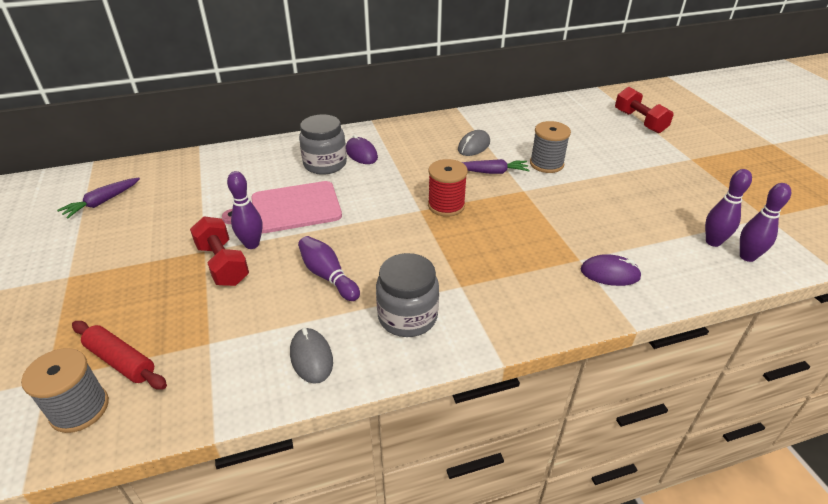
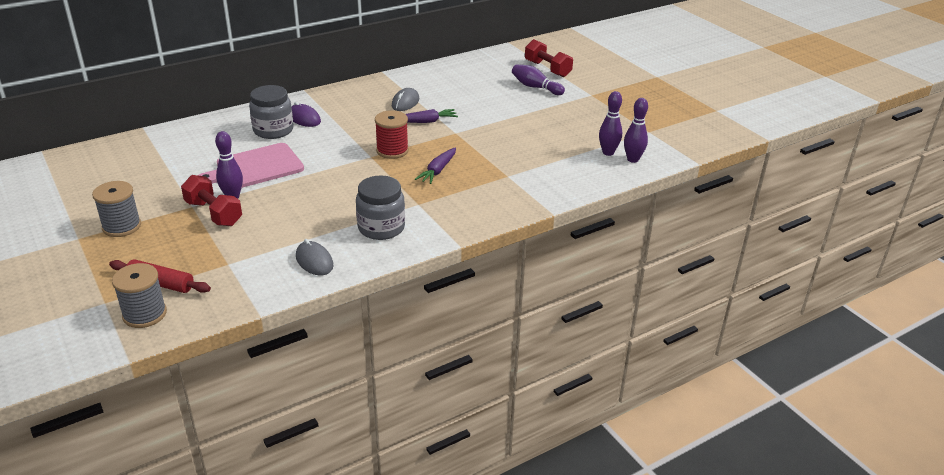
camera: 15 degrees left, 5 degrees down
(102, 202) = (73, 182): purple carrot -> purple carrot (438, 171)
(328, 276) = (308, 210): purple bowling pin -> purple bowling pin (535, 87)
(546, 164) = (471, 110): grey spool -> grey spool (122, 226)
(610, 273) = (531, 182): purple mouse -> none

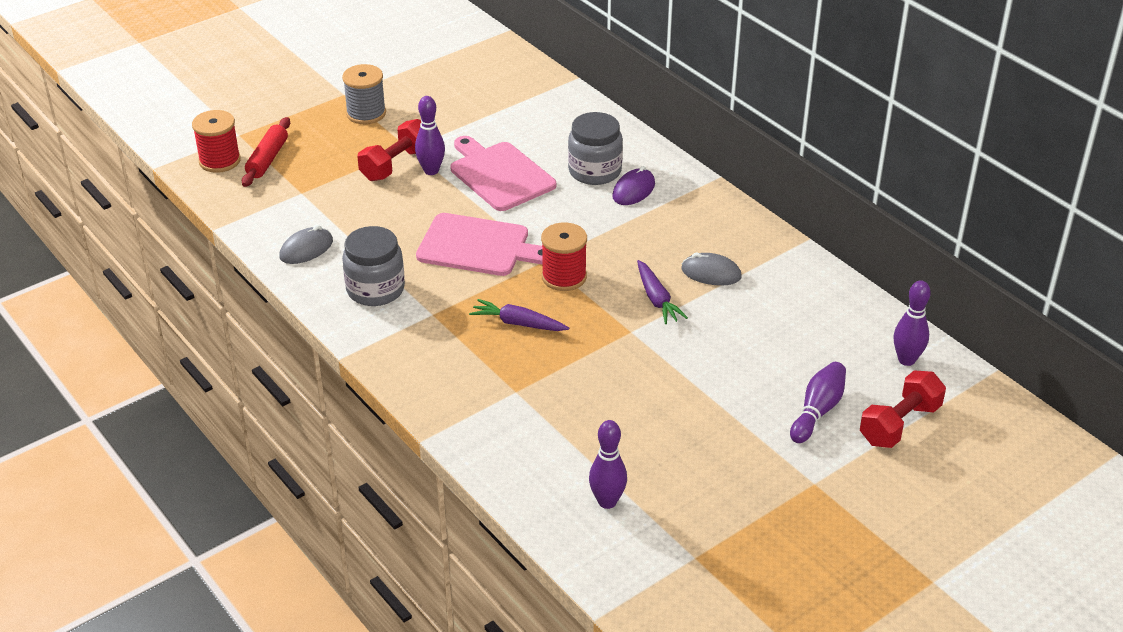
camera: 85 degrees right, 5 degrees up
(144, 314) = (220, 161): grey spool -> red spool
(344, 181) = (478, 246): none -> pink cutting board
(633, 159) = (591, 532): purple bowling pin -> purple bowling pin (906, 360)

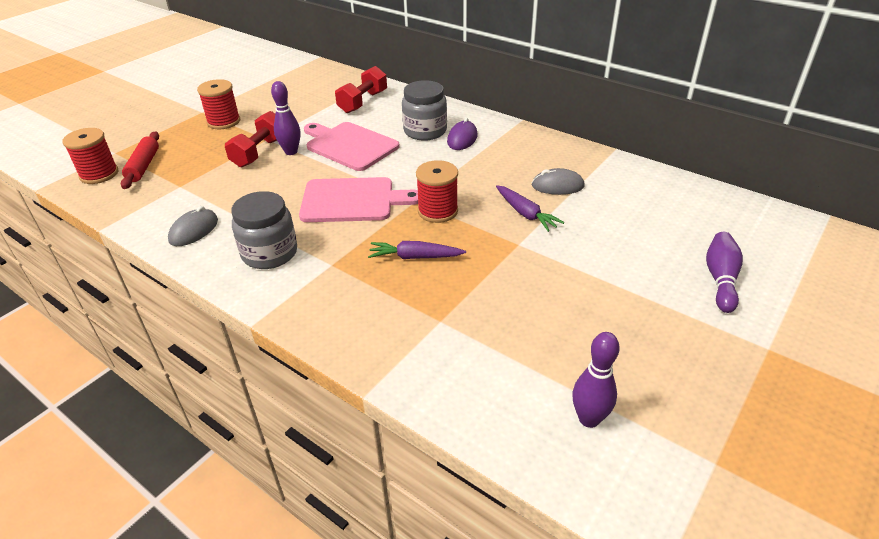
camera: 15 degrees left, 0 degrees up
(366, 113) = (224, 121): grey spool -> red spool
(899, 424) = (796, 276): red dumbbell -> red dumbbell (363, 102)
(906, 360) = (757, 222): purple bowling pin -> none

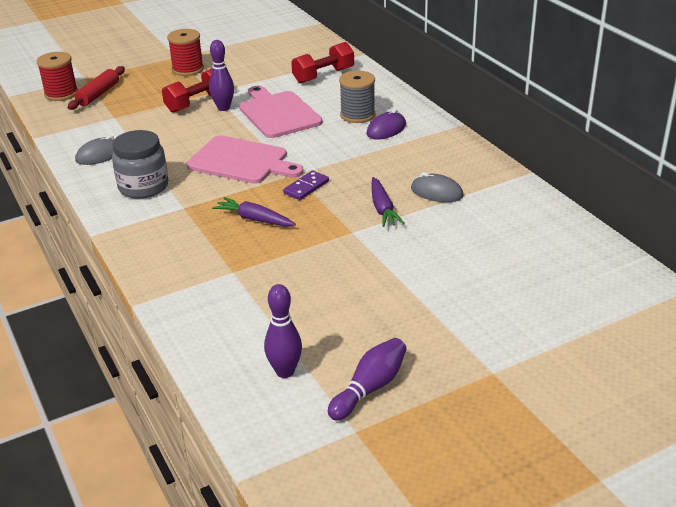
camera: 25 degrees right, 5 degrees down
(425, 131) = (357, 115): grey jar -> grey spool
(438, 211) = (306, 187): red spool -> purple domino
(720, 279) = (510, 309): purple bowling pin -> purple bowling pin (370, 388)

